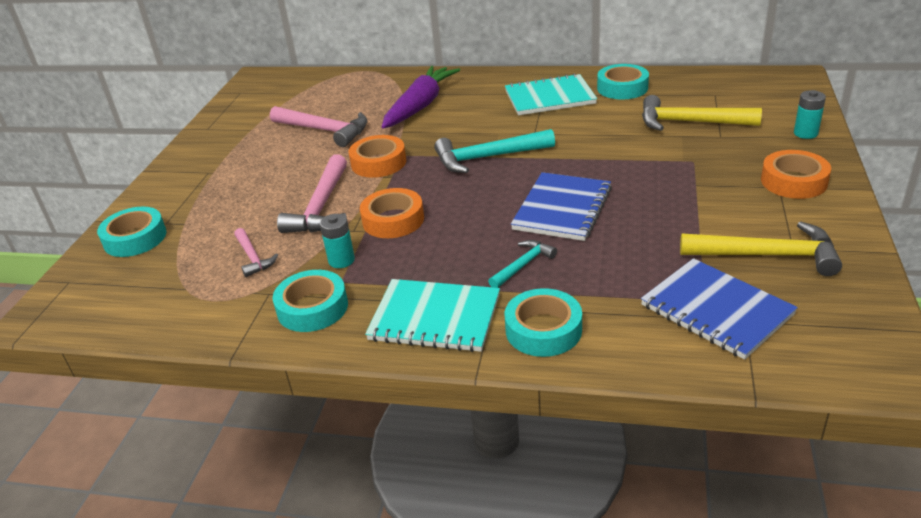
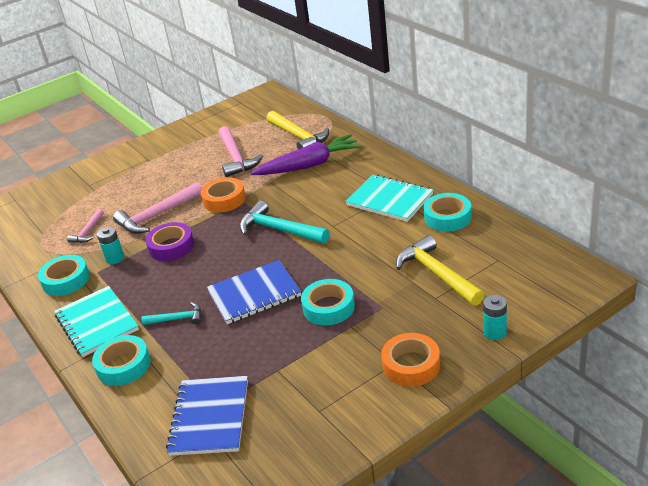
camera: 45 degrees right, 0 degrees up
(135, 238) = (66, 188): turquoise tape -> turquoise tape (328, 307)
(393, 220) = (171, 246): orange tape -> purple tape
(767, 255) = (296, 404): yellow hammer -> yellow hammer (298, 136)

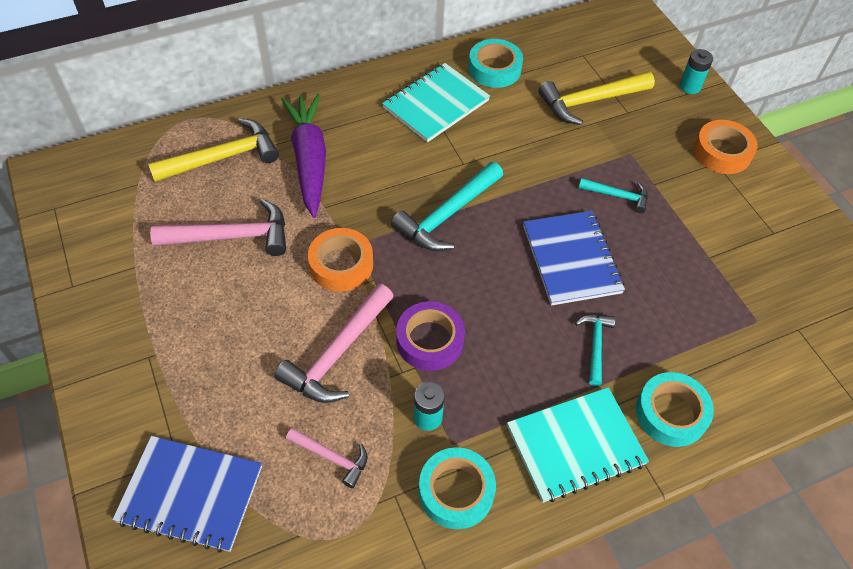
camera: 85 degrees left, 20 degrees up
(157, 216) = (338, 353): pink hammer -> pink hammer turned 60 degrees clockwise
(210, 417) = (772, 327): blue notebook -> blue notebook (190, 494)
(328, 307) = (617, 196): turquoise tape -> turquoise hammer

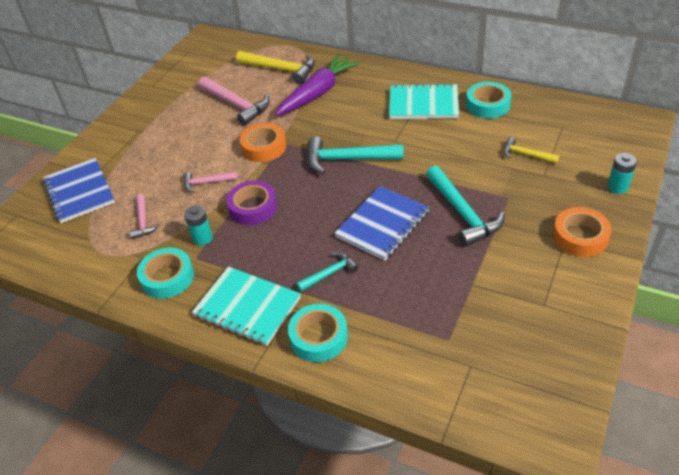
camera: 55 degrees right, 10 degrees down
(338, 353) = (207, 182): pink hammer -> pink hammer, size x0.56
(590, 101) = (526, 154): yellow hammer -> yellow hammer, size x0.56
(617, 196) = (462, 213): turquoise hammer -> turquoise hammer, size x1.80

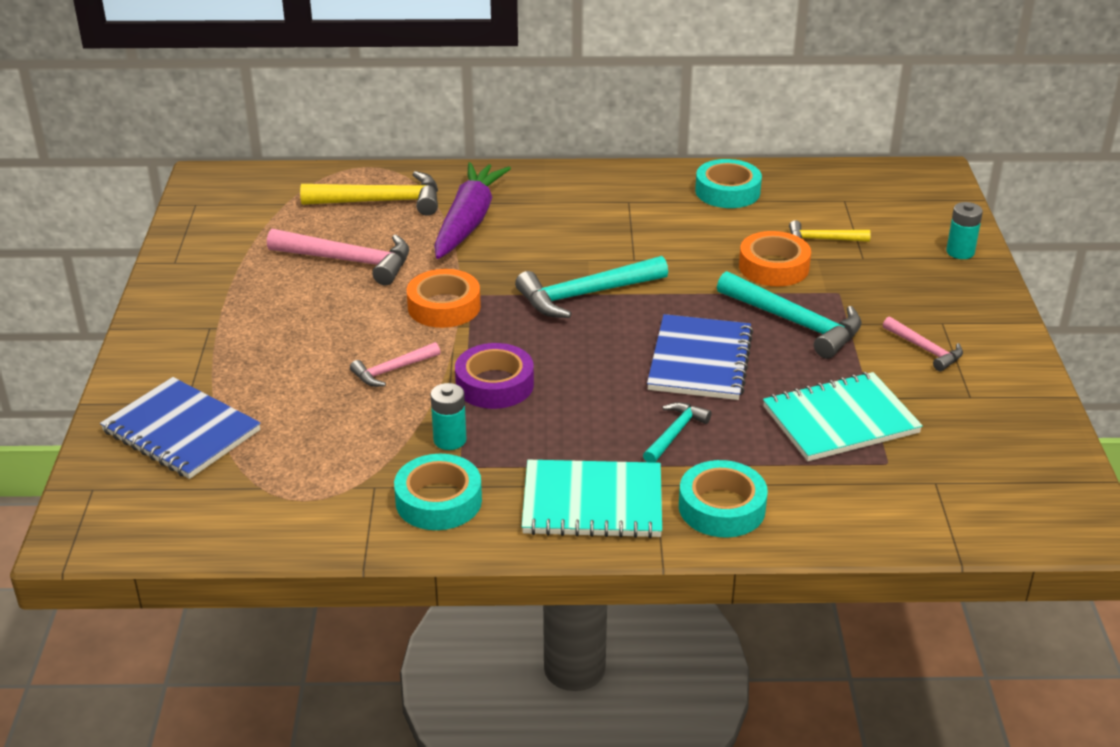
camera: 30 degrees left, 10 degrees down
(143, 221) = (332, 442): pink hammer -> pink hammer (925, 349)
(423, 104) = (638, 207): turquoise notebook -> turquoise notebook (840, 420)
(580, 237) = (957, 315): orange tape -> orange tape (773, 267)

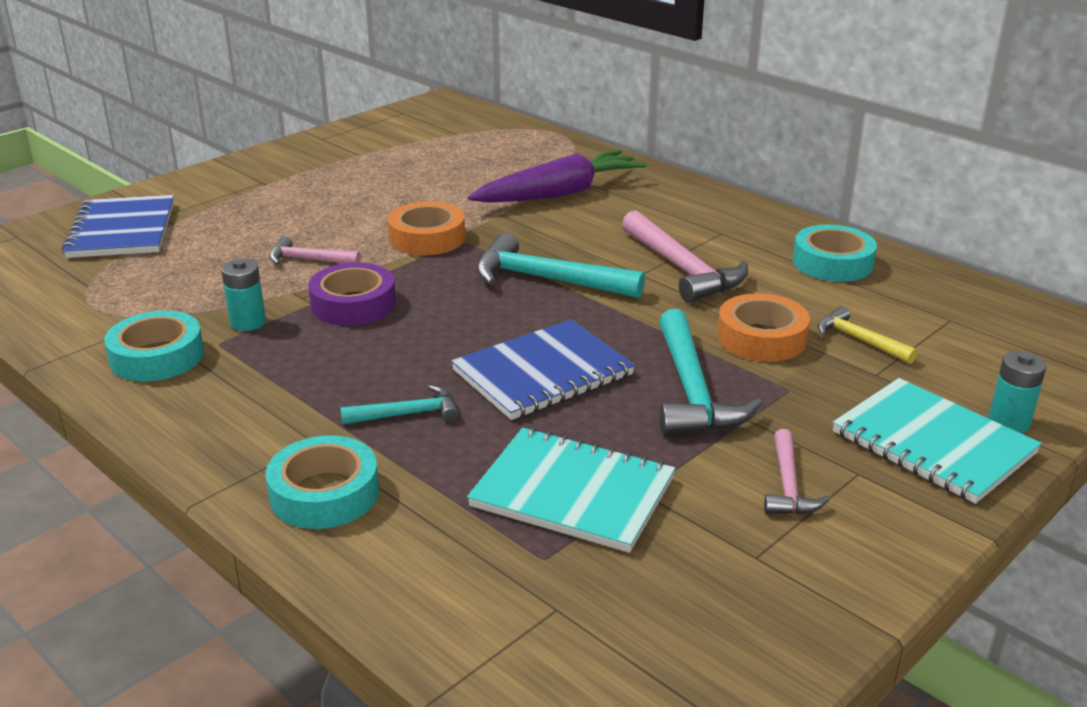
camera: 45 degrees right, 5 degrees down
(348, 261) = (424, 182): pink hammer -> pink hammer (682, 269)
(381, 201) = (523, 157): yellow hammer -> none
(592, 502) = (244, 423): turquoise notebook -> turquoise notebook (933, 443)

